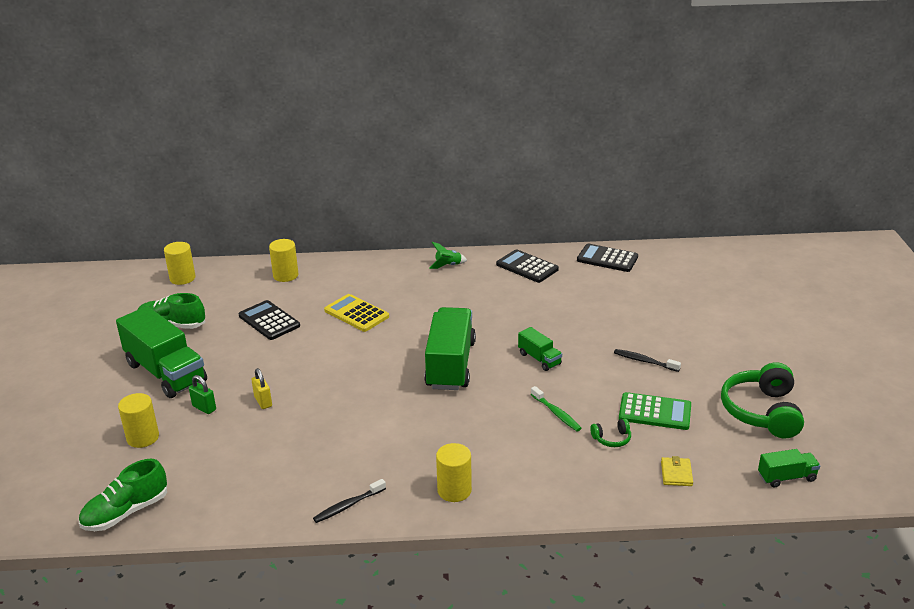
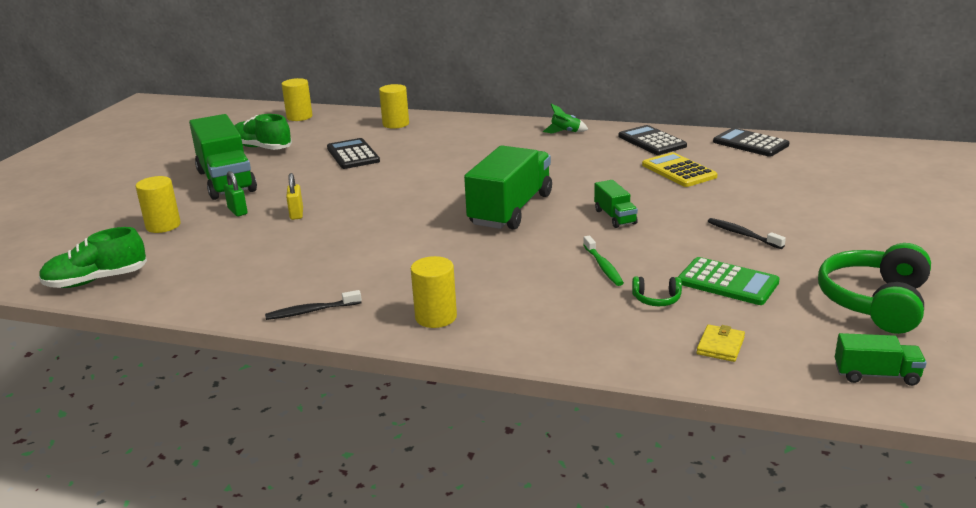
camera: 20 degrees right, 5 degrees down
(356, 313) = (442, 158): yellow calculator -> yellow calculator (679, 171)

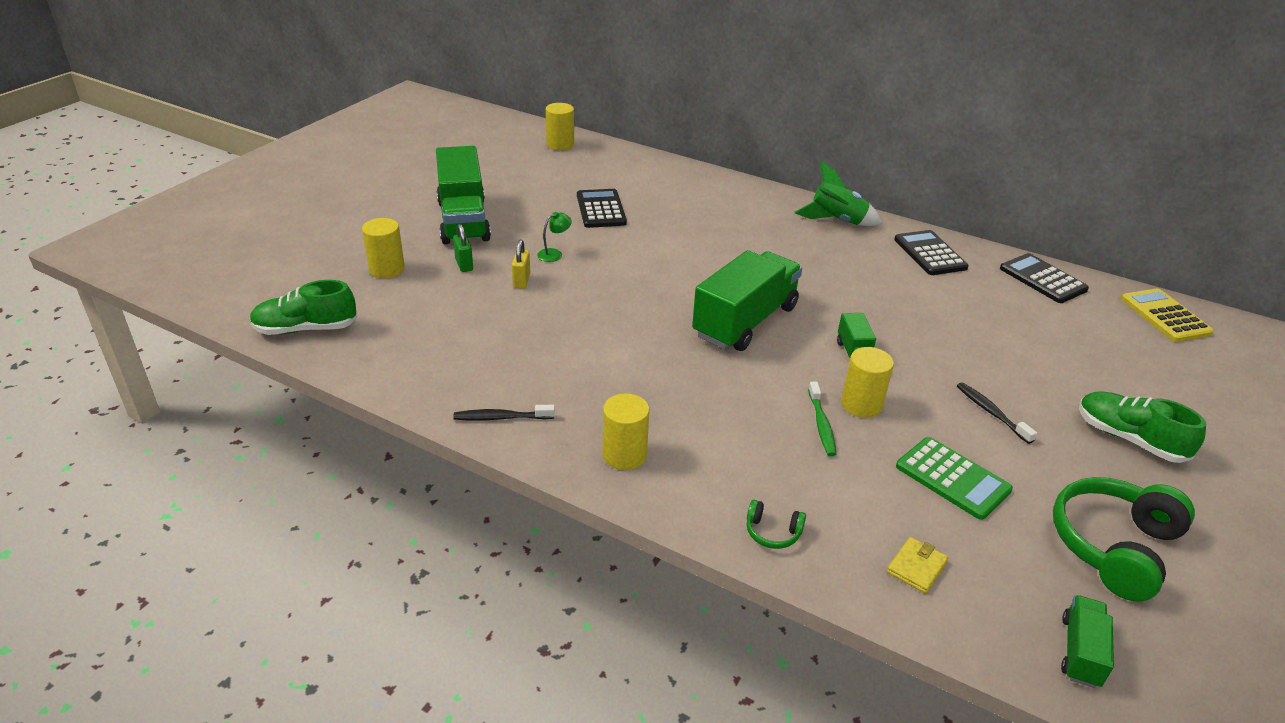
camera: 10 degrees right, 10 degrees up
(262, 148) = (511, 181): green shoe -> green shoe (1129, 439)
(320, 191) = (554, 254): none -> green lamp
(396, 124) = (657, 174): yellow cylinder -> yellow cylinder (861, 404)
(565, 132) = (837, 221): green rocket -> green rocket, size x1.70
(656, 299) = (866, 484): green headphones -> green headphones (772, 532)
(679, 171) = (947, 303): yellow calculator -> yellow calculator (1165, 316)
(876, 375) = (1080, 652): green truck -> green truck turned 90 degrees counterclockwise

